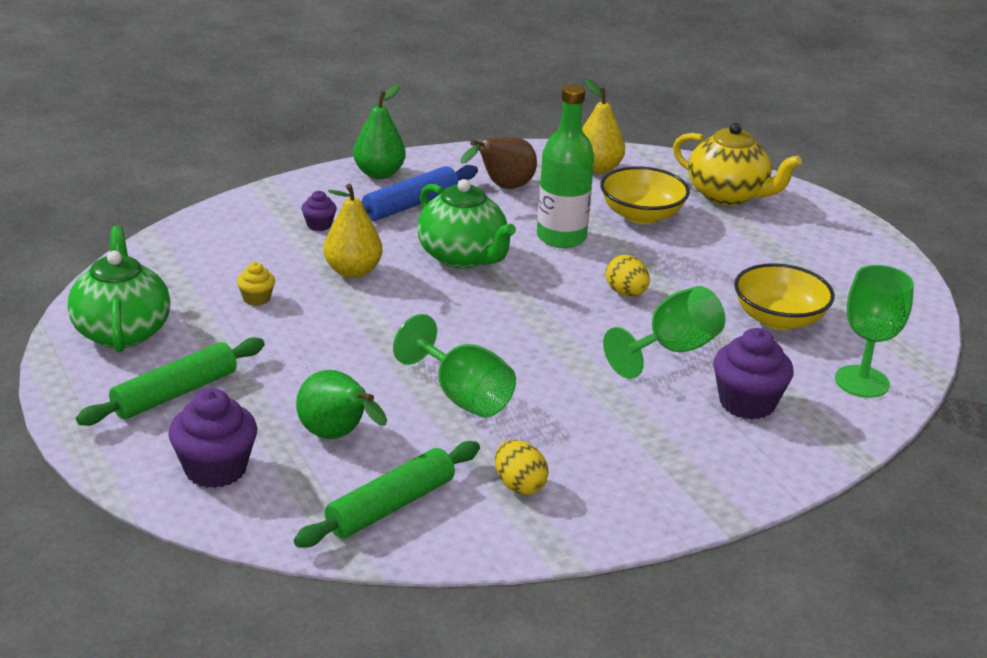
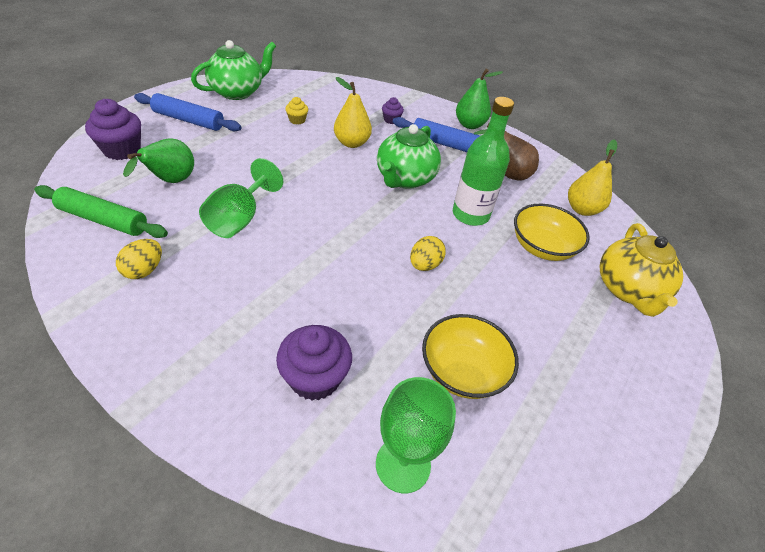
camera: 60 degrees right, 15 degrees up
(175, 393) = (188, 120): green rolling pin -> blue rolling pin
(672, 350) = (363, 310): green goblet -> none

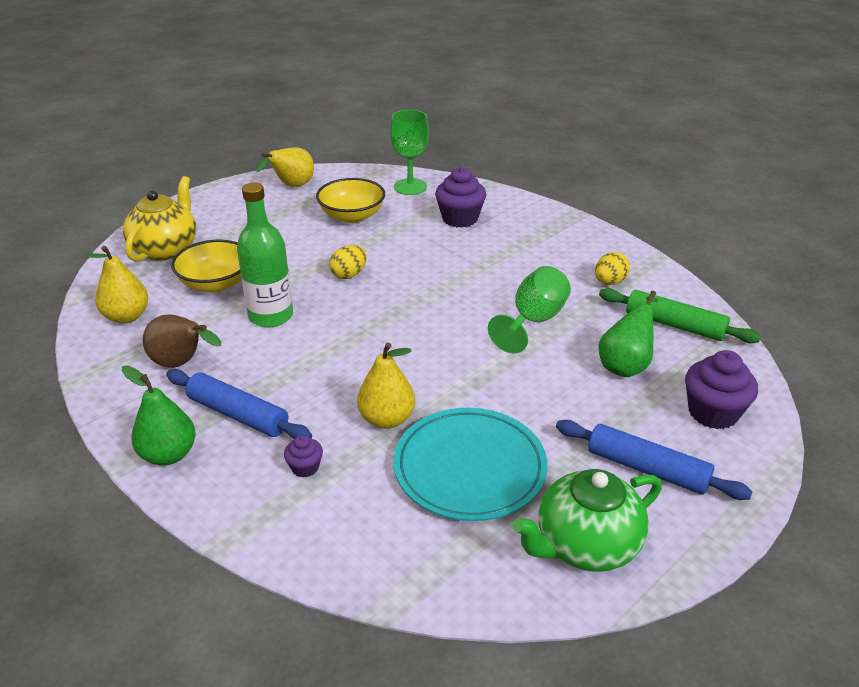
camera: 165 degrees left, 10 degrees down
(297, 120) = (469, 468): yellow cupcake -> turquoise plate
(404, 178) = (329, 361): green teapot -> none
(584, 442) = (291, 186): none -> yellow pear

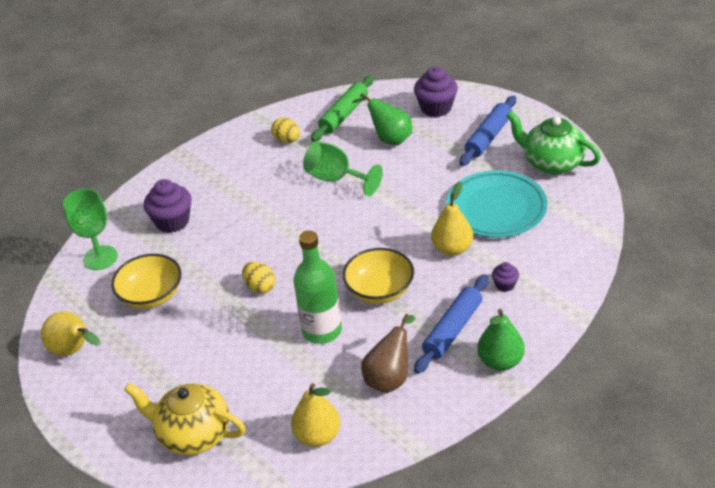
camera: 85 degrees left, 5 degrees up
(215, 283) = (265, 379): yellow bowl -> yellow bowl (379, 290)
(585, 545) = (552, 163): green teapot -> green teapot turned 150 degrees clockwise

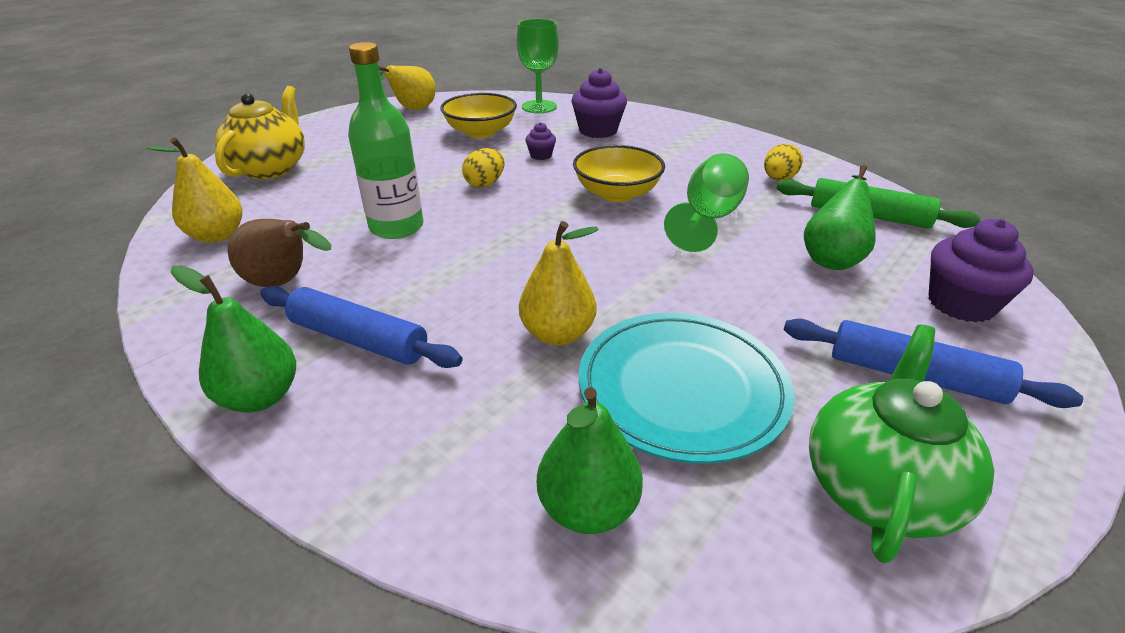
camera: 80 degrees right, 5 degrees down
(379, 290) = (465, 266): yellow bowl -> yellow bowl (617, 193)
(505, 285) = (455, 402): purple cupcake -> purple cupcake (541, 155)
(566, 241) = (588, 508): none -> green pear

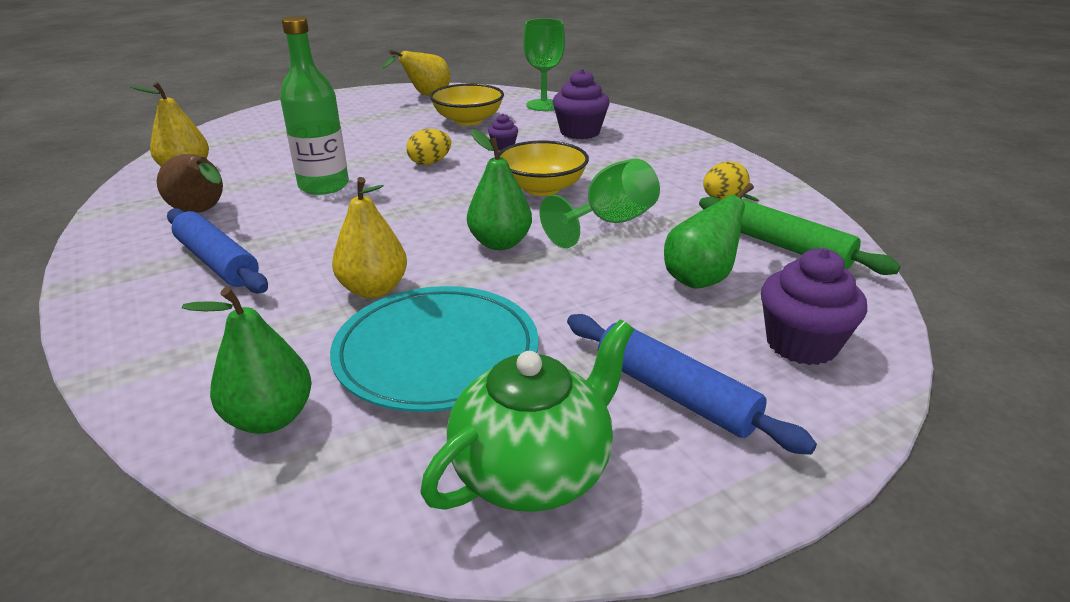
camera: 20 degrees right, 5 degrees down
(260, 397) = (114, 286): green pear -> green pear (500, 243)
(271, 168) = (269, 127): yellow teapot -> none

